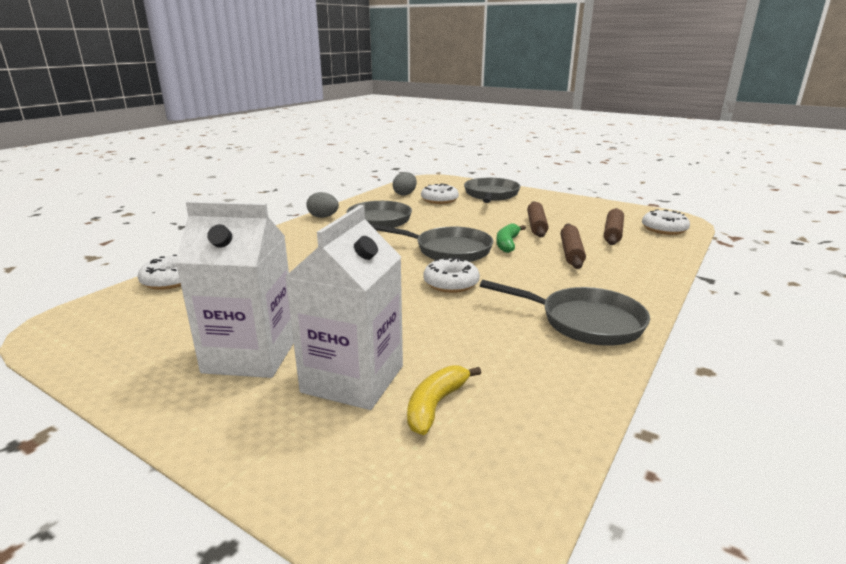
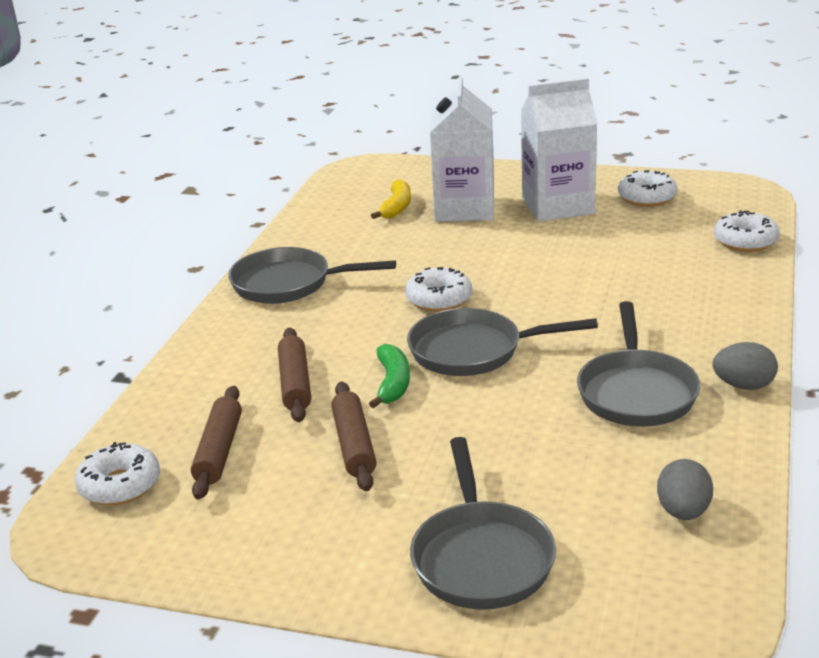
camera: 165 degrees right, 5 degrees up
(439, 200) = (584, 501): white donut -> white donut (646, 197)

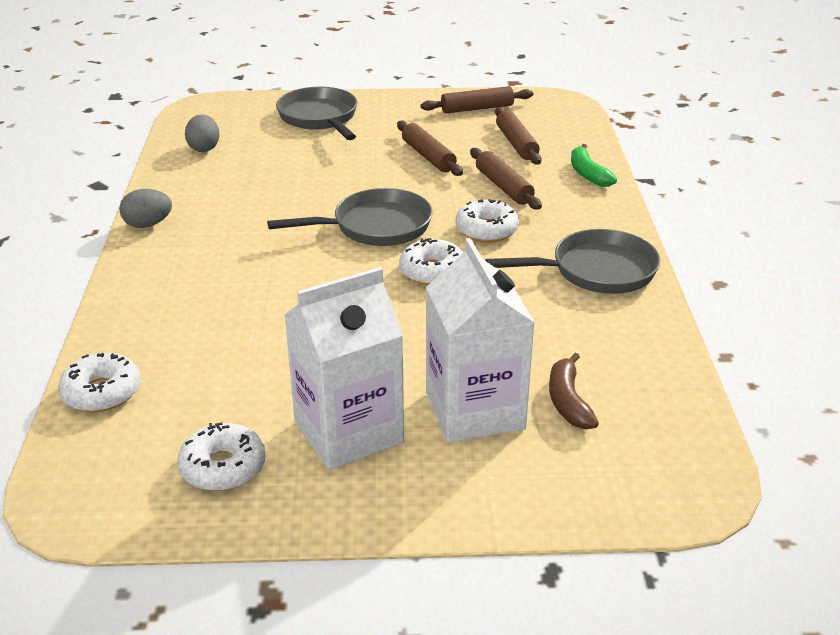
camera: 160 degrees right, 5 degrees up
(120, 485) = (559, 122): white donut -> white donut (486, 230)
(211, 538) = (477, 108): none -> brown rolling pin
(392, 383) = (427, 195): green banana -> green banana (588, 174)
(396, 207) = (568, 401): yellow banana -> brown banana
(636, 392) = (234, 210): grey pan -> none

